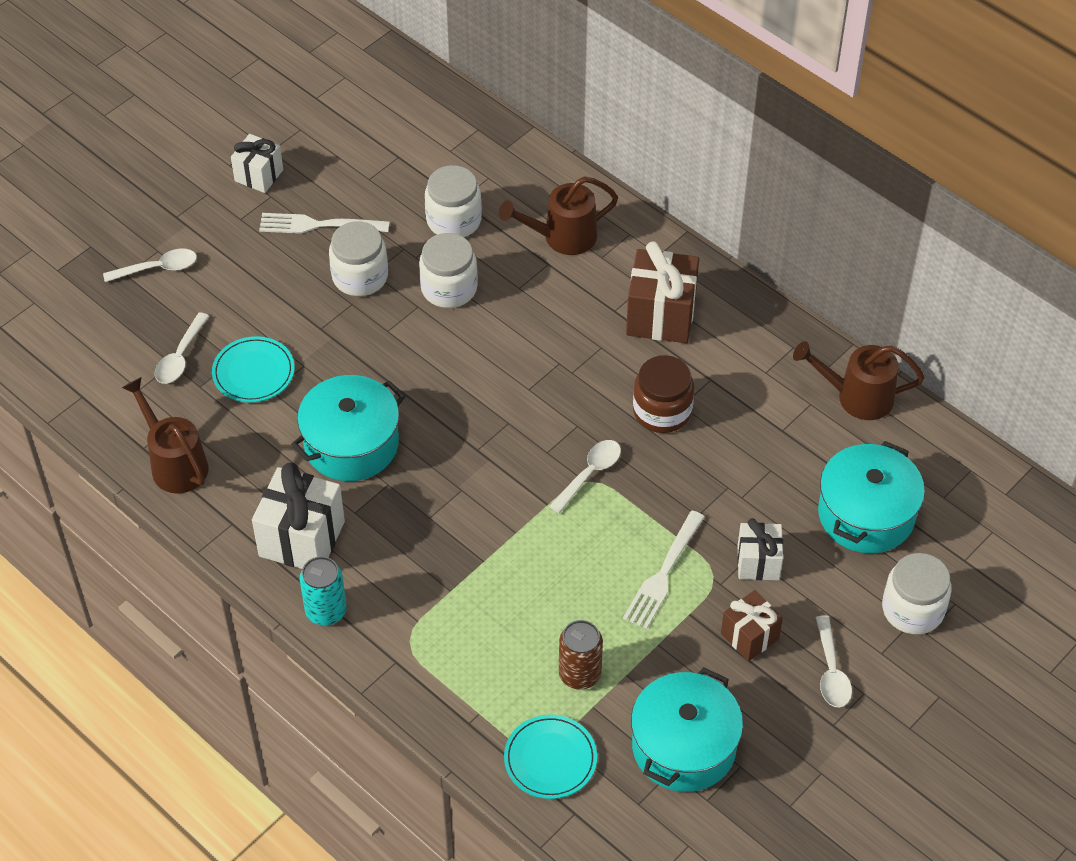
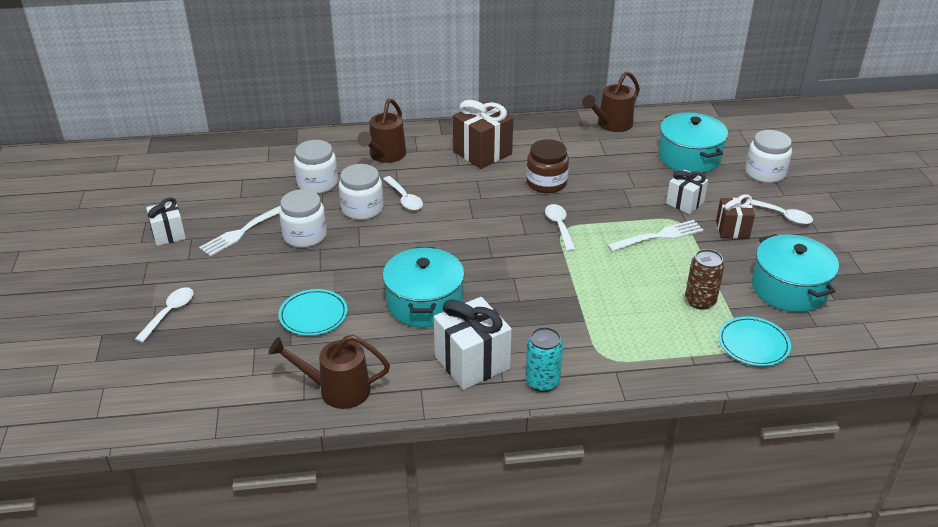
camera: 50 degrees left, 15 degrees down
(180, 357) = (254, 341): white spoon -> white spoon (404, 198)
(663, 573) = (658, 236): white fork -> white fork turned 90 degrees counterclockwise

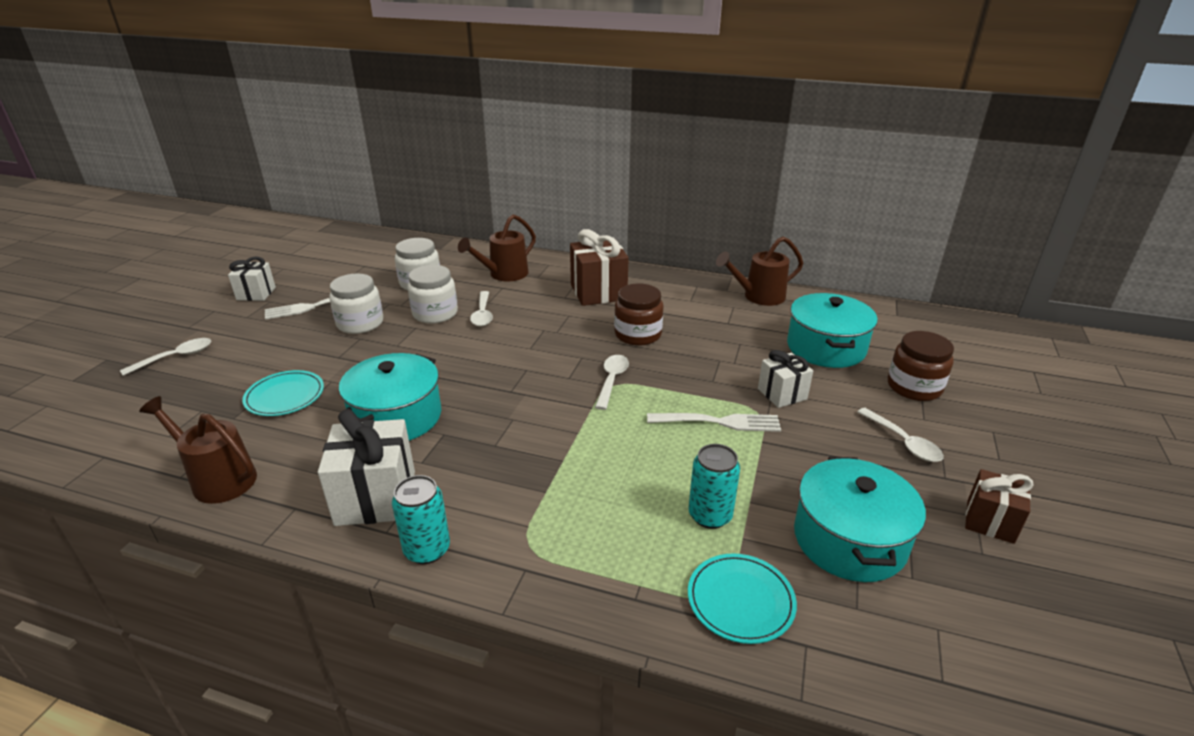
camera: 25 degrees right, 5 degrees down
(700, 301) = (710, 515): brown can -> turquoise can
(732, 229) = (821, 440): brown gift -> brown gift (990, 521)
(765, 173) = (914, 387): white jar -> brown jar

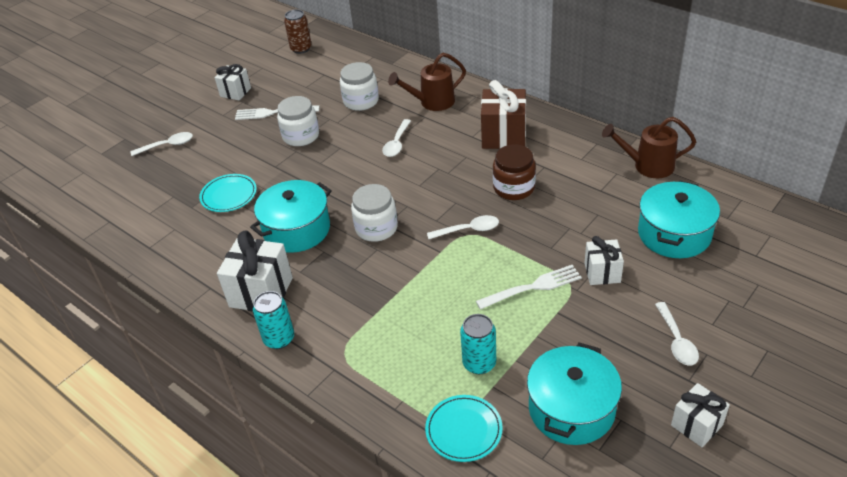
camera: 25 degrees right, 10 degrees up
(217, 478) = (170, 254): brown watering can -> none
(326, 247) = (301, 49): none -> brown can
(435, 313) = (360, 136): white jar -> white jar (376, 228)
(612, 380) = (468, 230): white spoon -> white spoon turned 45 degrees clockwise
(719, 422) = (532, 287): white fork -> white fork turned 45 degrees counterclockwise
(914, 387) = (727, 291): brown jar -> none
(990, 521) = (696, 425): brown gift -> white gift

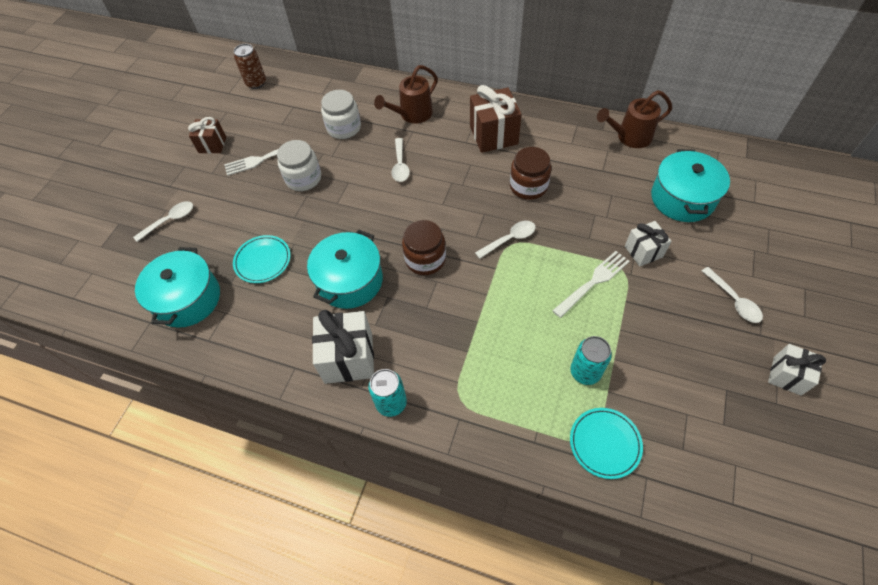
camera: 20 degrees left, 15 degrees up
(235, 92) = (212, 145): white gift -> brown gift
(376, 228) = (425, 259): white jar -> brown jar
(571, 409) = (683, 392): turquoise pot -> turquoise pot (187, 299)

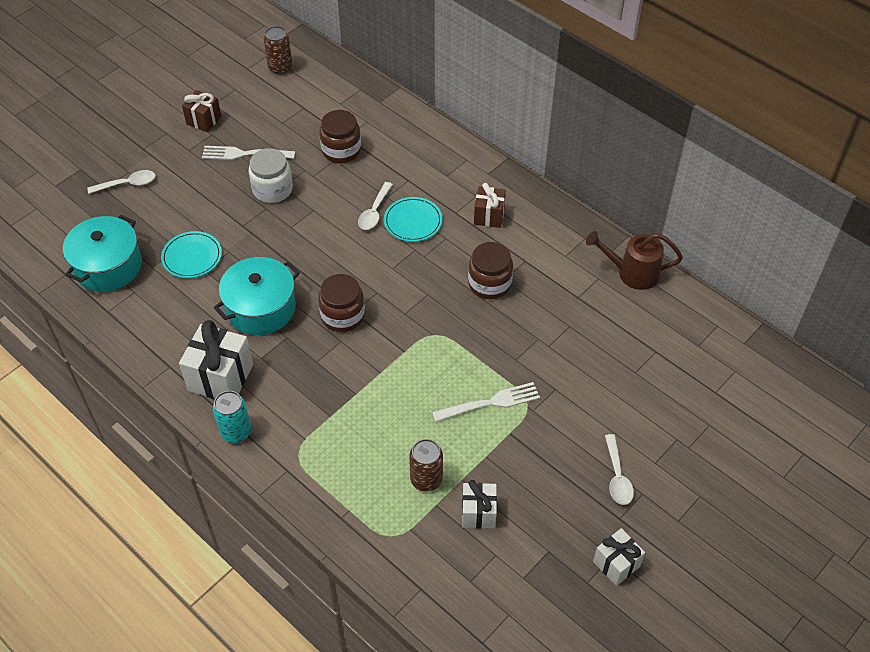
camera: 20 degrees right, 5 degrees down
(344, 128) = (341, 150): white jar -> brown jar
(412, 115) = (418, 162): brown watering can -> none
(493, 135) = (489, 216): brown gift -> brown gift, size x0.61
(509, 239) = (436, 329): white spoon -> none
(585, 372) = (426, 479): turquoise can -> brown can
(605, 443) = (403, 546): turquoise plate -> turquoise plate (413, 221)
(643, 251) = (561, 394): white gift -> white gift (478, 513)
(682, 198) = (641, 358): turquoise pot -> none

